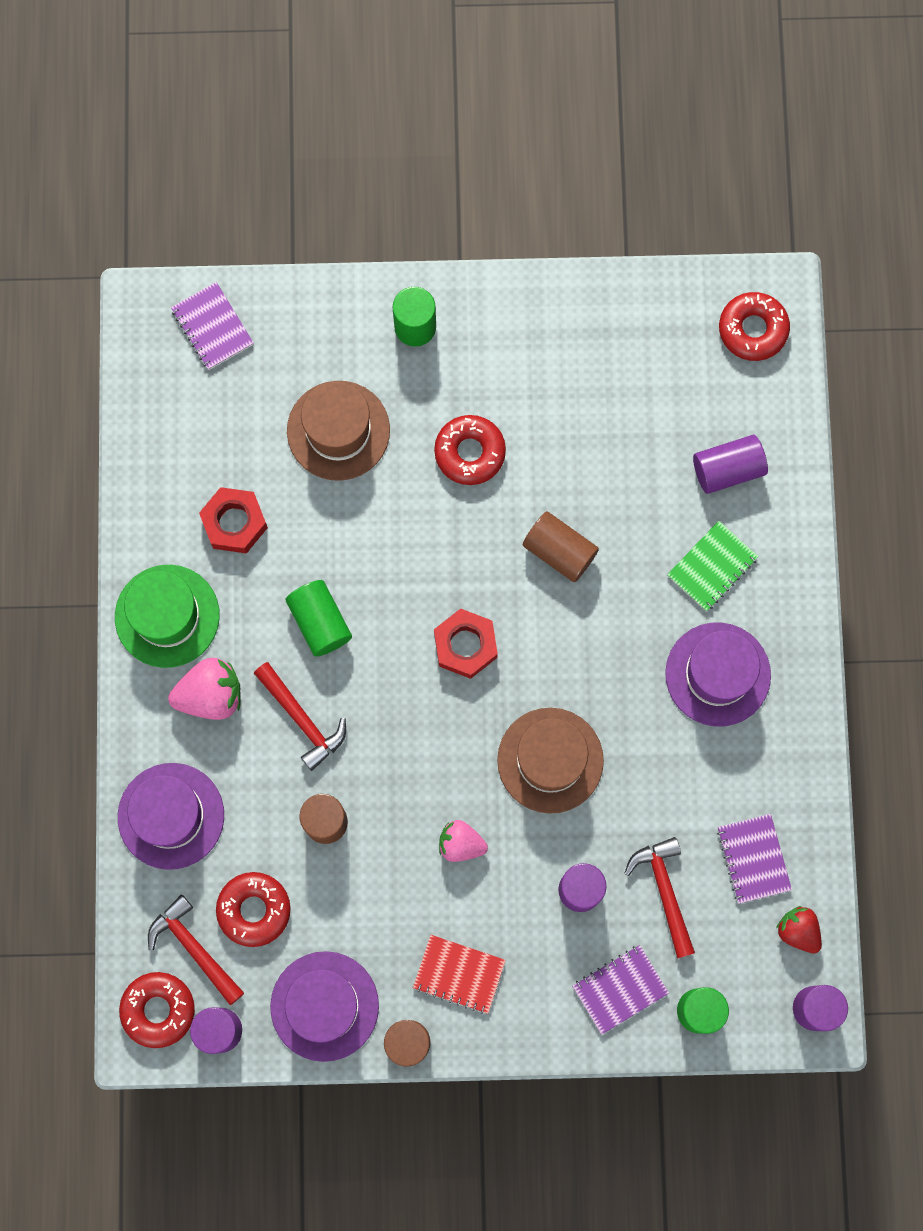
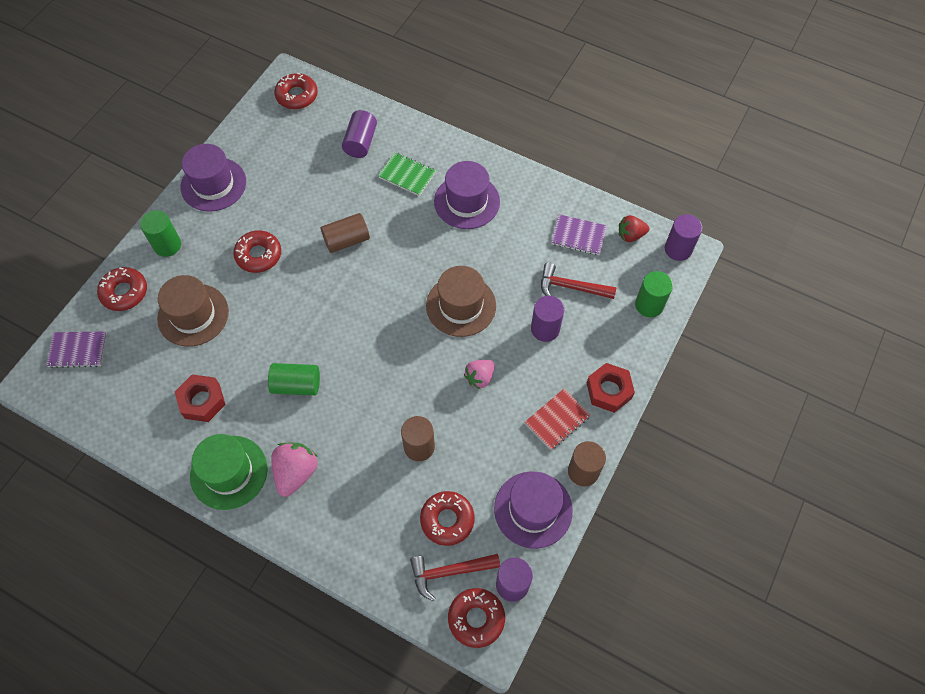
camera: 60 degrees left, 15 degrees down
(171, 816) = (355, 540): purple hat -> purple hat (213, 184)
(302, 719) = (348, 426): red hammer -> none
(319, 324) = (124, 292): none -> red donut
(465, 645) = (366, 314): red nut -> red nut (609, 390)
(620, 989) = (615, 338): purple notebook -> none
(712, 567) = (407, 175): green notebook -> green notebook turned 45 degrees counterclockwise

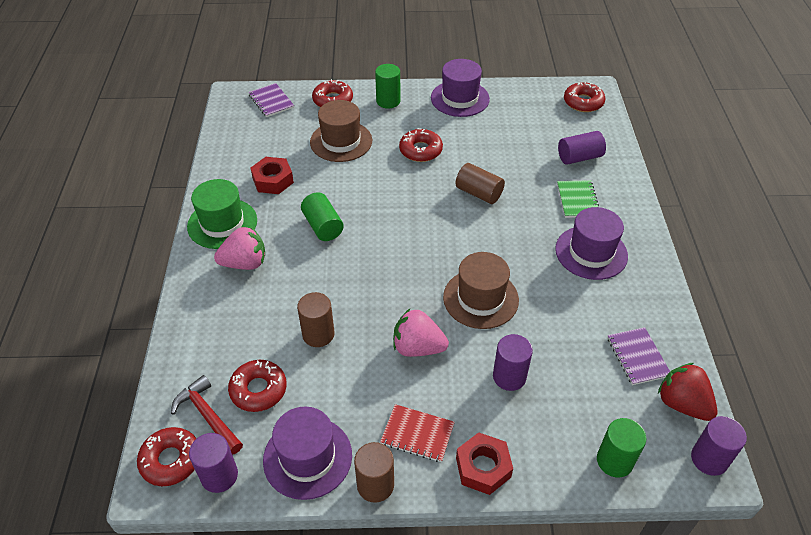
camera: 60 degrees right, 15 degrees down
(479, 377) = (418, 347): pink strawberry -> pink strawberry, size x1.51
(571, 287) = (574, 377): red hammer -> none
(630, 235) = (682, 404): red strawberry -> red strawberry, size x1.51

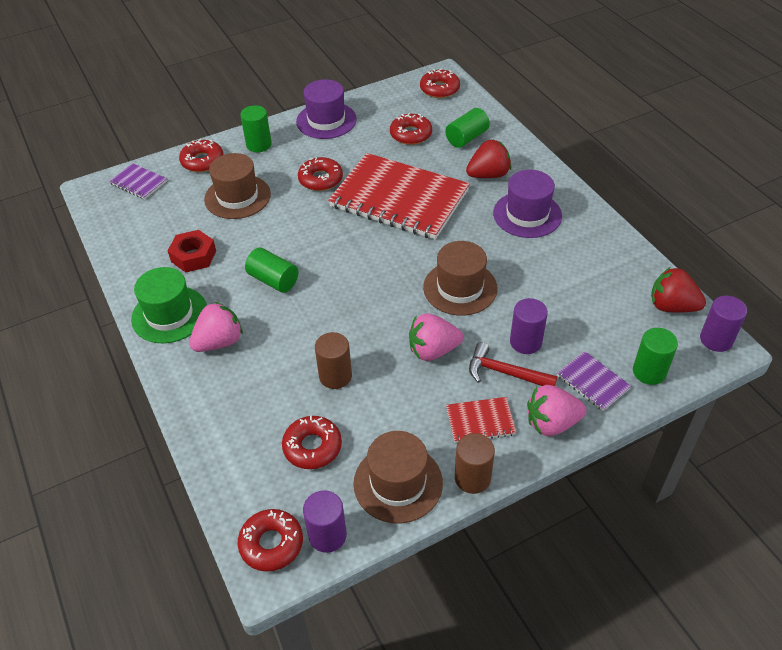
camera: 25 degrees left, 0 degrees up
(208, 416) = (279, 490): red hammer -> red hammer (505, 373)
(307, 457) = (398, 483): purple hat -> brown hat
(478, 193) = (399, 199): brown cylinder -> red notebook
(483, 467) = (551, 423): red nut -> pink strawberry
(528, 136) = (411, 134): none -> red donut
(577, 200) = (488, 175): green notebook -> red strawberry
(579, 157) = (466, 138): purple cylinder -> green cylinder
(637, 357) = (616, 284): purple notebook -> purple notebook (592, 382)

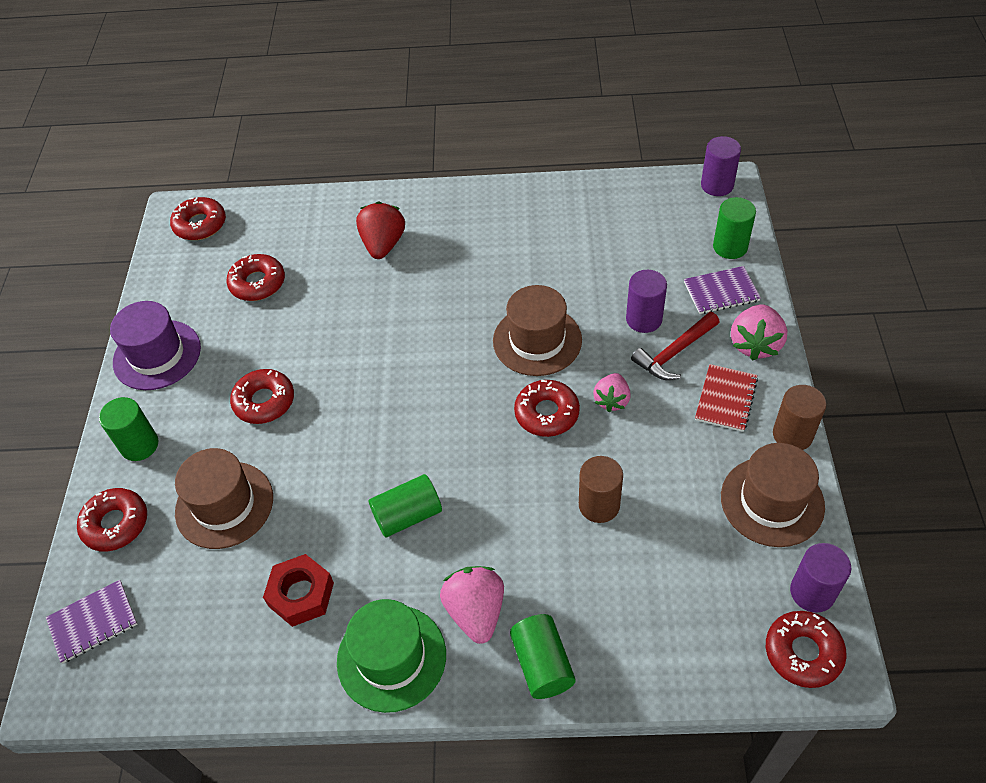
camera: 60 degrees left, 5 degrees up
(312, 447) = (689, 565): red donut -> red donut (547, 413)
(399, 199) = (360, 338): red notebook -> none
(433, 350) = (612, 400): pink strawberry -> pink strawberry, size x0.66
(466, 138) = (307, 237): green cylinder -> green cylinder (542, 664)
(527, 214) = (468, 240): purple hat -> none
(671, 306) = (661, 194): red strawberry -> none

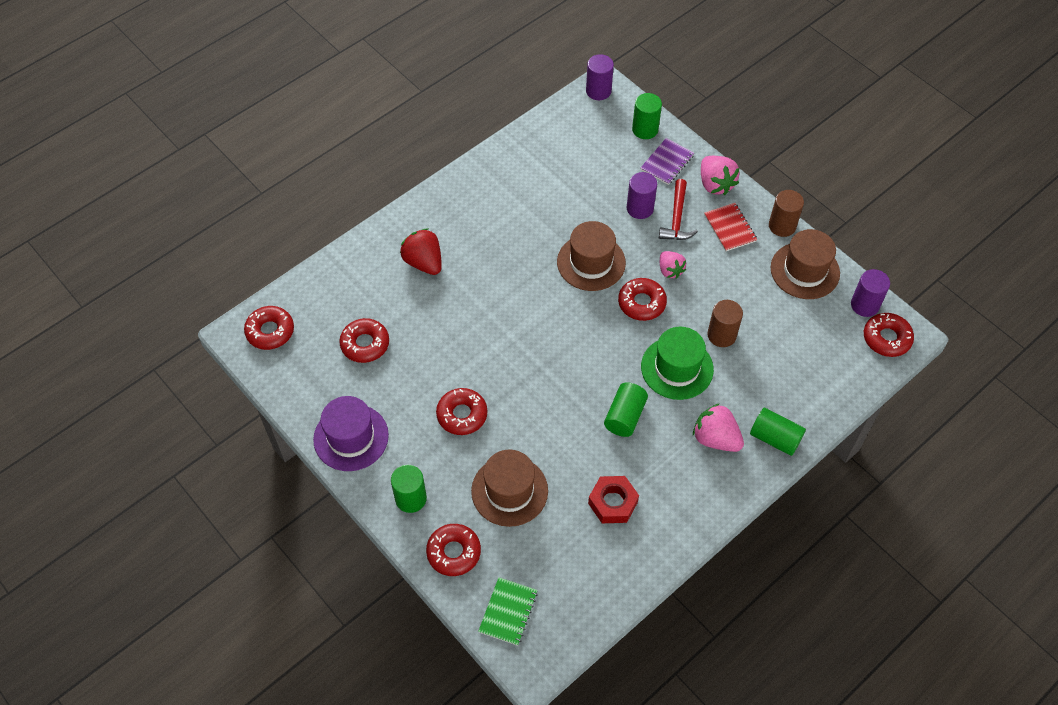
camera: 45 degrees left, 5 degrees up
(93, 622) = (508, 612): purple notebook -> green notebook
(391, 657) = (697, 495): green hat -> green hat (677, 368)

